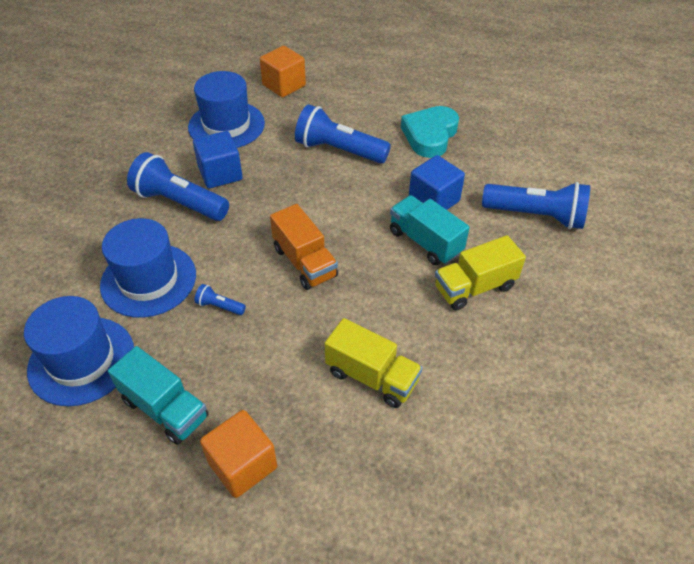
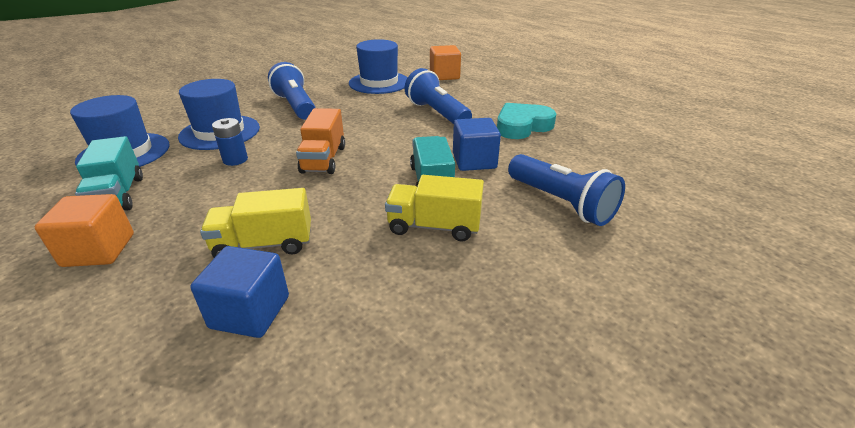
camera: 35 degrees right, 15 degrees down
(219, 306) = (235, 160): blue flashlight -> blue battery
(220, 174) = (340, 101): blue cube -> blue cube (250, 312)
(372, 376) = (264, 244): yellow truck -> yellow truck turned 105 degrees clockwise

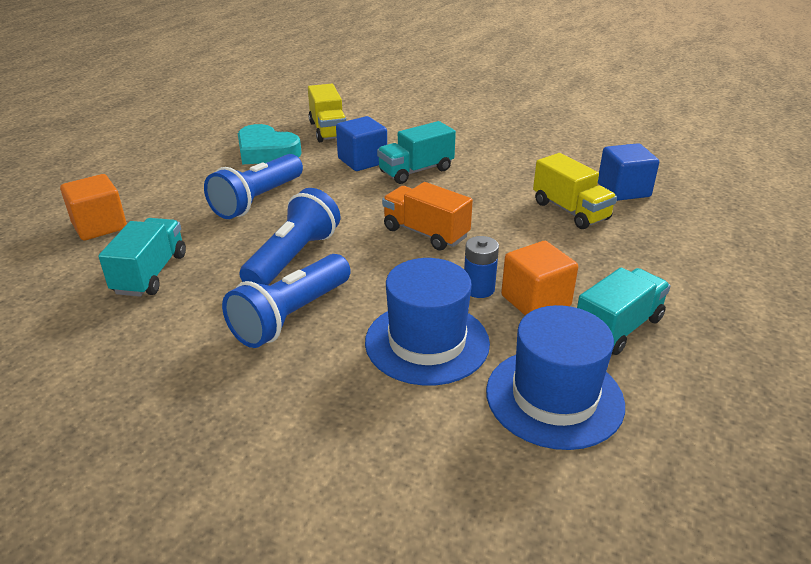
camera: 115 degrees left, 0 degrees up
(99, 250) = (673, 281): orange cube -> orange cube (535, 301)
(324, 159) = (425, 233): orange truck -> orange truck turned 120 degrees counterclockwise
(379, 83) = (150, 274): blue hat -> turquoise truck
(434, 226) = (475, 157): yellow truck -> yellow truck (328, 130)
(560, 203) = (400, 124): blue flashlight -> blue flashlight (293, 258)

